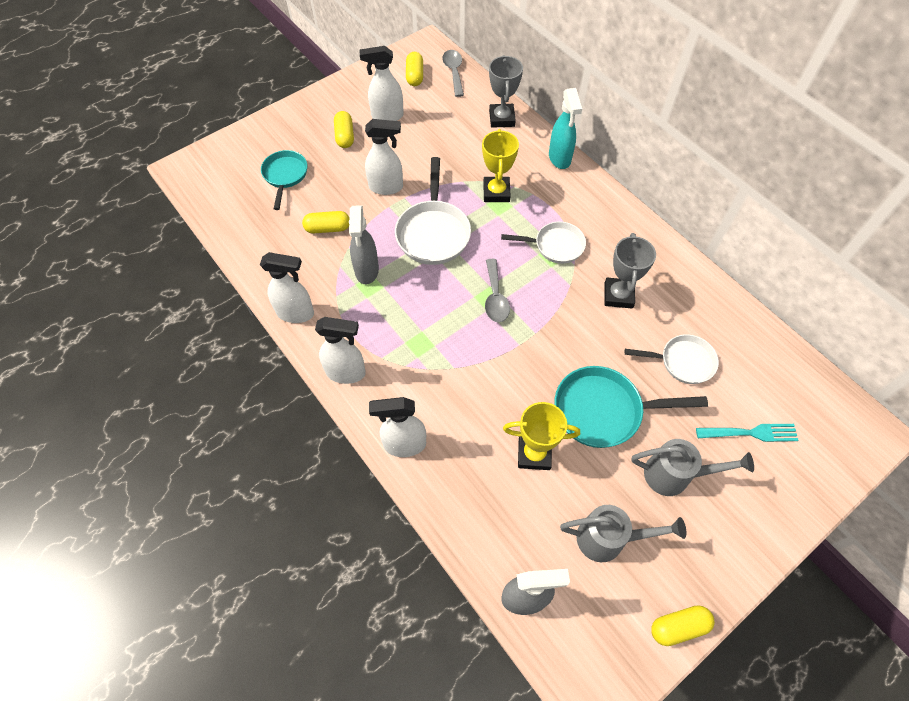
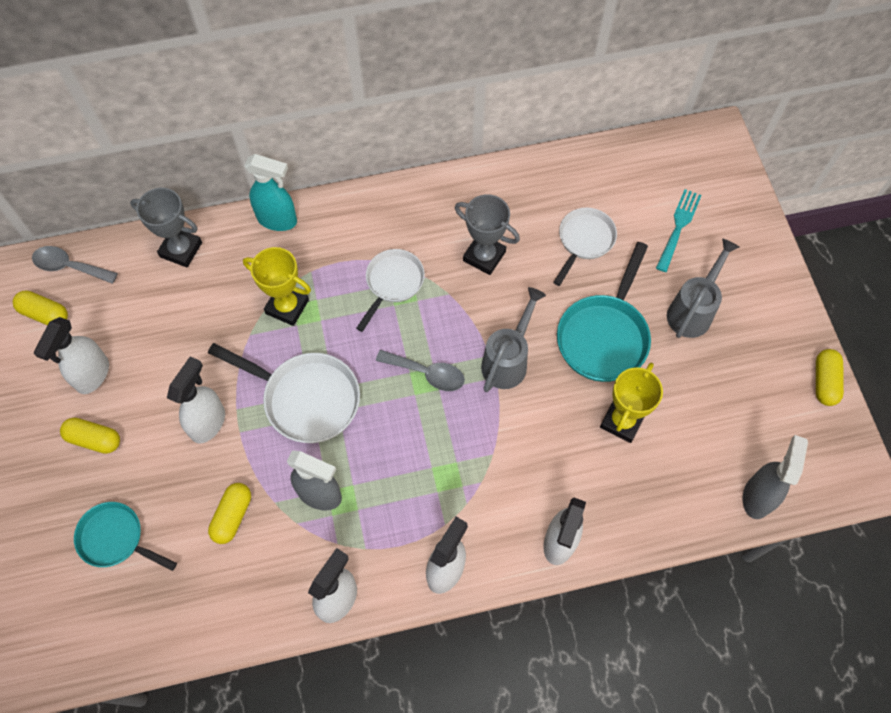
camera: 65 degrees left, 5 degrees up
(608, 539) = (729, 398): grey watering can -> grey watering can (508, 361)

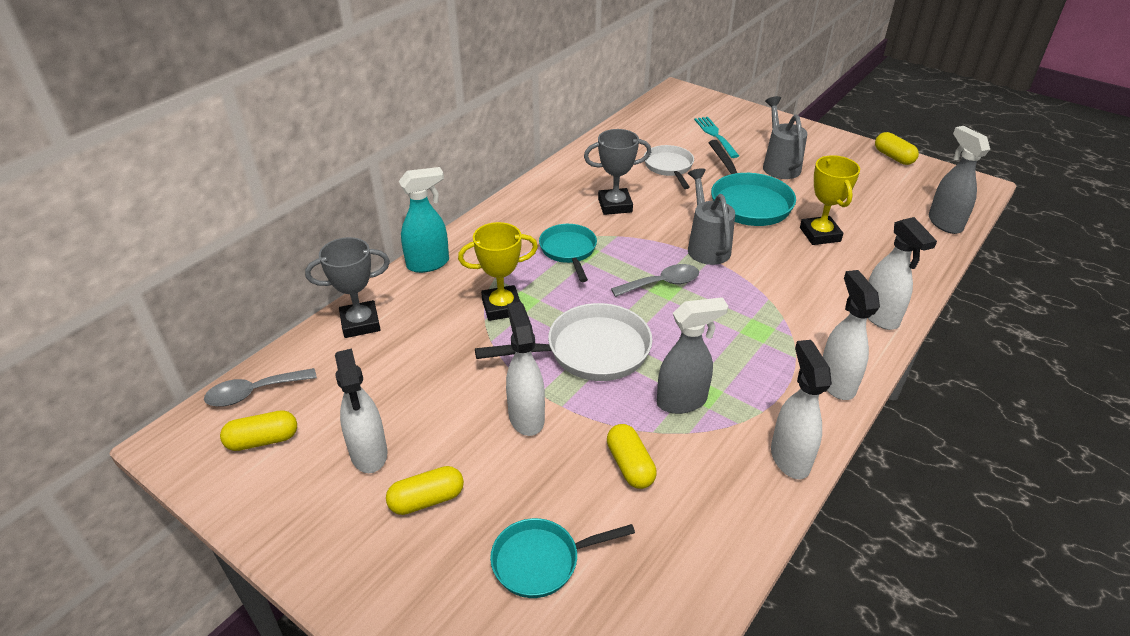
camera: 40 degrees left, 25 degrees down
(393, 283) = (569, 251): white pan -> turquoise pan

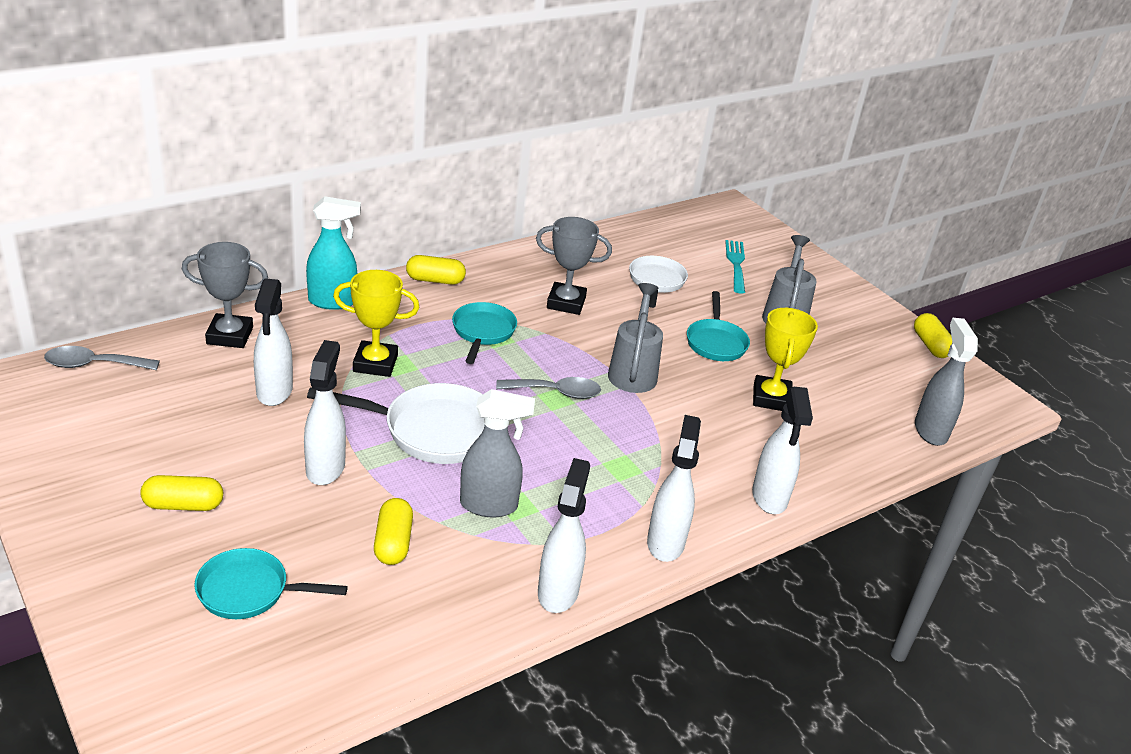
camera: 15 degrees right, 5 degrees down
(263, 440) = (75, 407): yellow capsule -> yellow capsule (435, 280)
(369, 454) = (159, 450): white spray bottle -> white spray bottle (274, 392)
(748, 202) = (716, 342): turquoise pan -> turquoise pan, size x0.65

